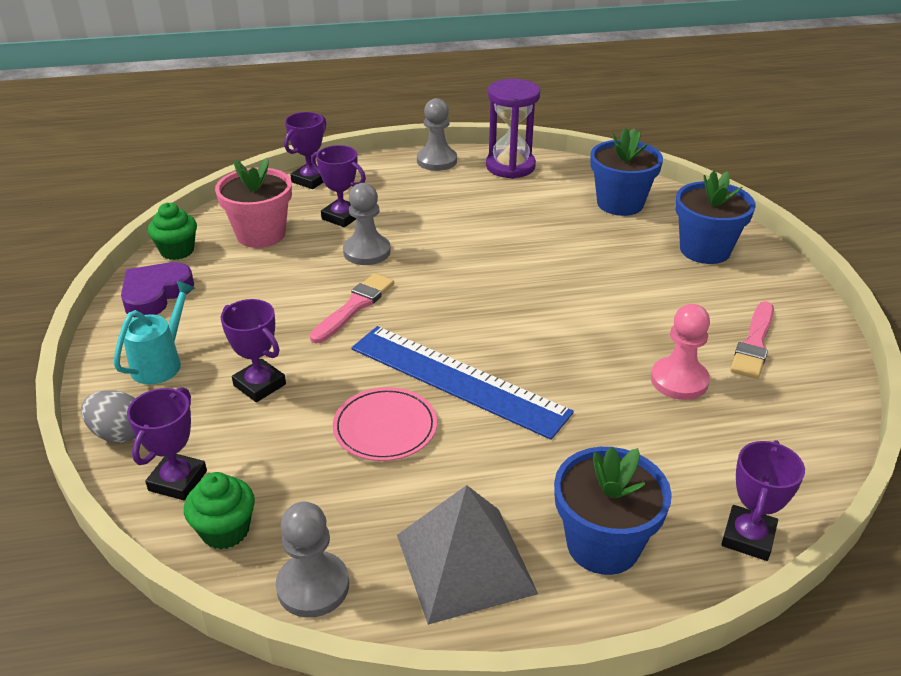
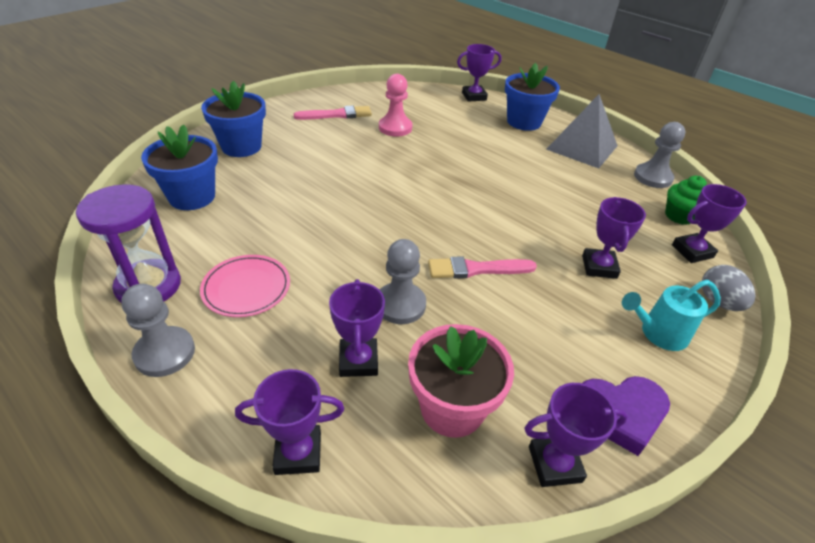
camera: 130 degrees left, 5 degrees up
(177, 251) = (554, 464): green cupcake -> purple trophy
(385, 427) = (553, 200): pink plate -> pink plate (246, 288)
(458, 380) = (485, 192): blue ruler -> none

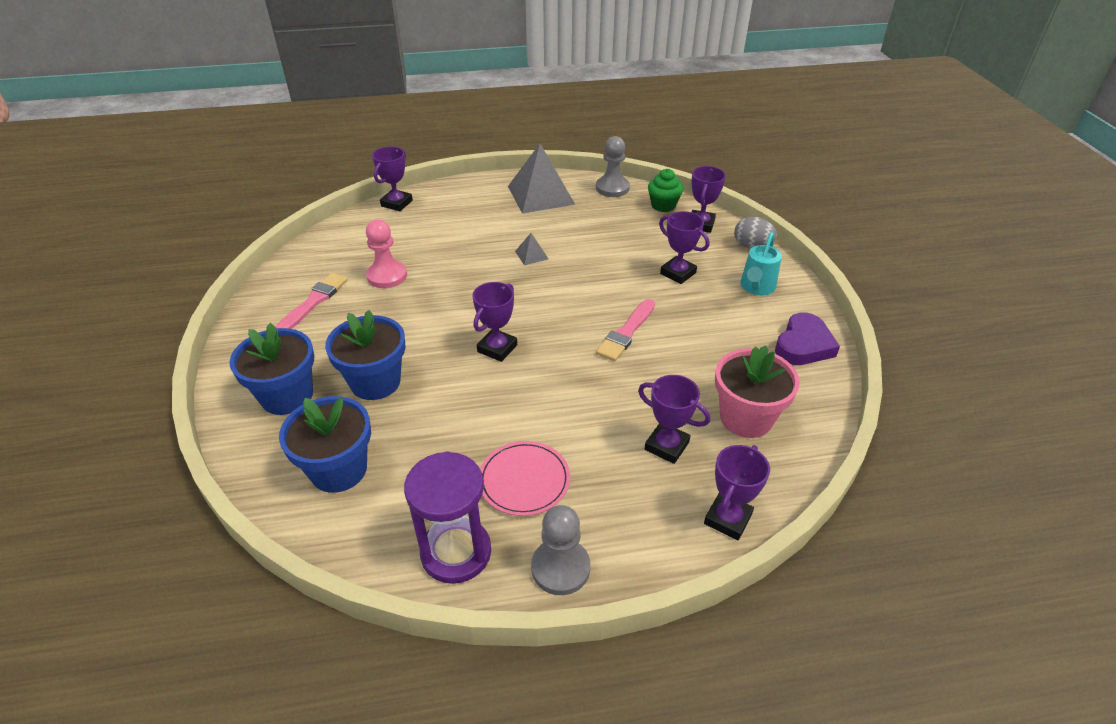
camera: 50 degrees left, 0 degrees up
(400, 305) = (628, 394): grey pawn -> none
(503, 176) = (531, 255): none -> grey pyramid
(524, 122) = (471, 201): blue flower pot -> blue flower pot (375, 382)
(554, 464) = (819, 395): purple trophy -> purple trophy (497, 348)

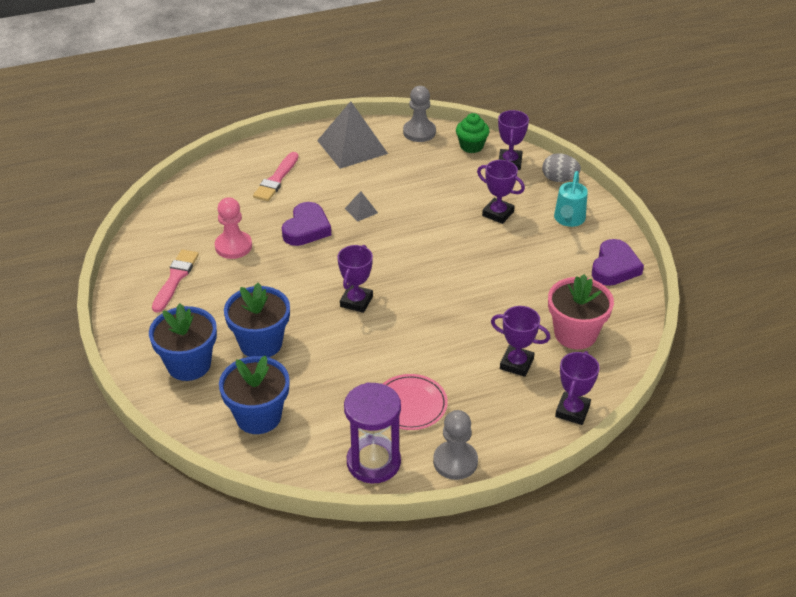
camera: 10 degrees left, 0 degrees up
(396, 203) = (214, 171): purple trophy -> none
(468, 267) = (306, 229): none -> purple heart
(626, 333) = (464, 274): pink brush -> pink brush (276, 179)

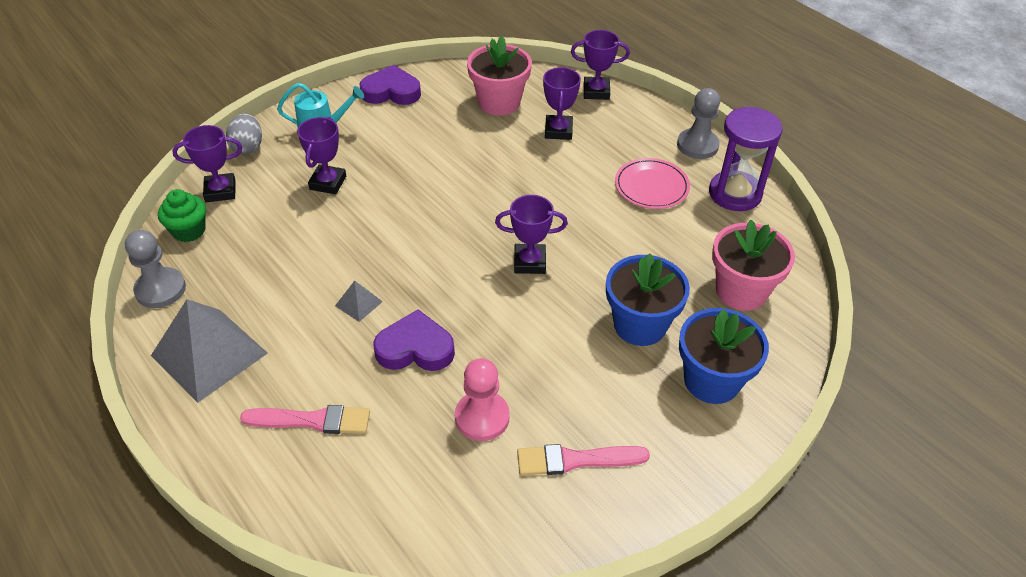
camera: 110 degrees left, 5 degrees up
(258, 416) = (741, 291): blue flower pot -> pink flower pot

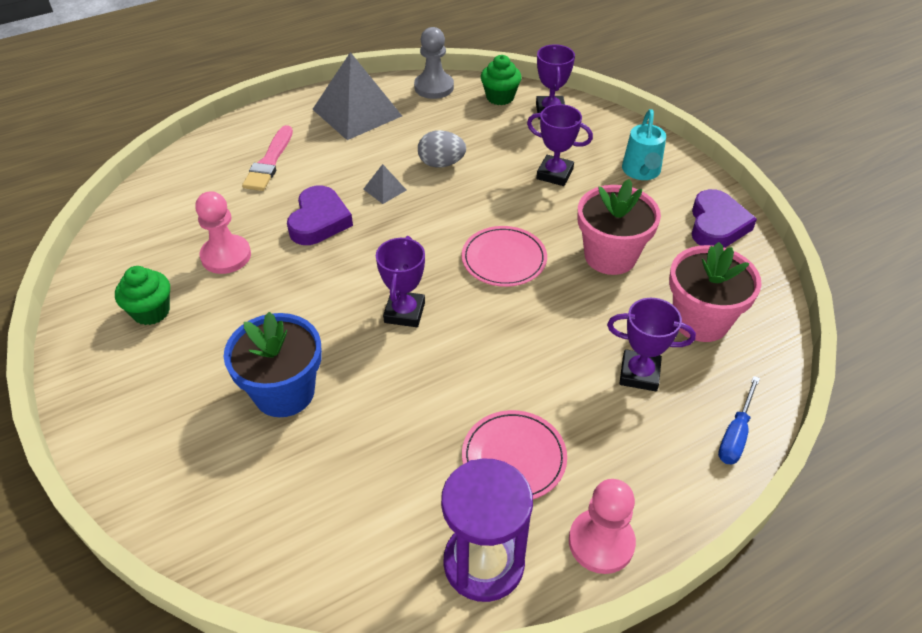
camera: 100 degrees right, 0 degrees up
(248, 147) = (614, 125): grey egg -> grey egg (441, 163)
(451, 207) = (504, 259): none -> pink plate
(576, 460) = (151, 311): pink brush -> green cupcake
(596, 91) = (735, 434): purple trophy -> blue screwdriver
(697, 145) = (601, 542): grey pawn -> pink pawn
(711, 380) = (184, 441): blue flower pot -> none
(741, 291) = (299, 511): pink flower pot -> pink flower pot (610, 256)

